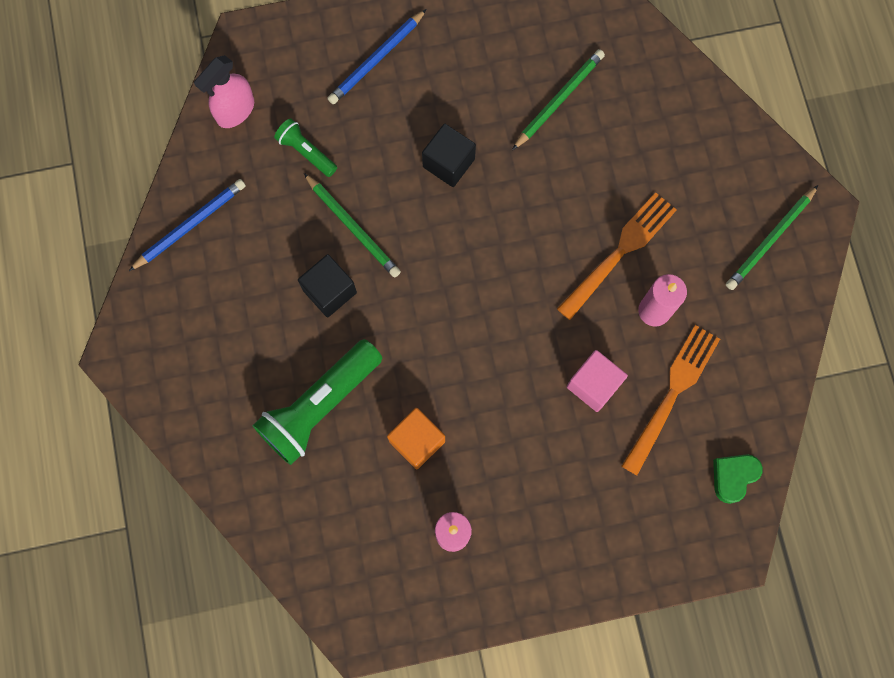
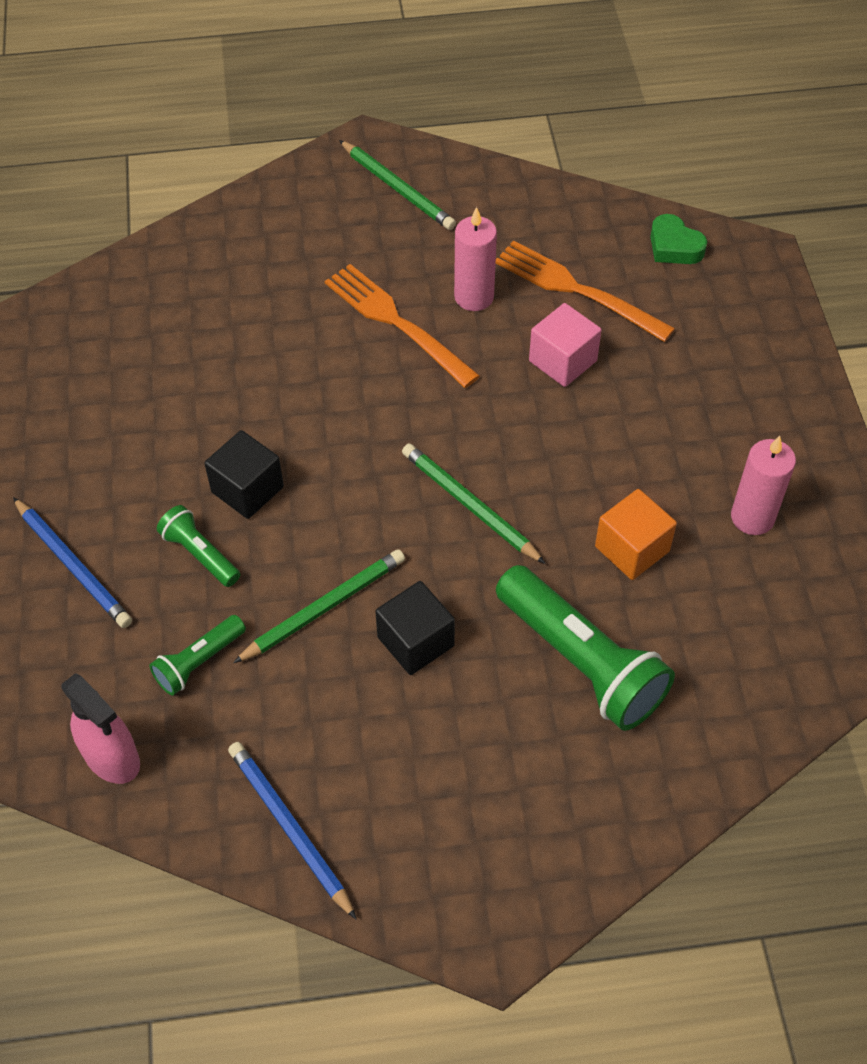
camera: 85 degrees left, 20 degrees down
(391, 139) = (200, 554): none -> green flashlight
(559, 100) = (182, 365): green pencil -> green pencil (470, 505)

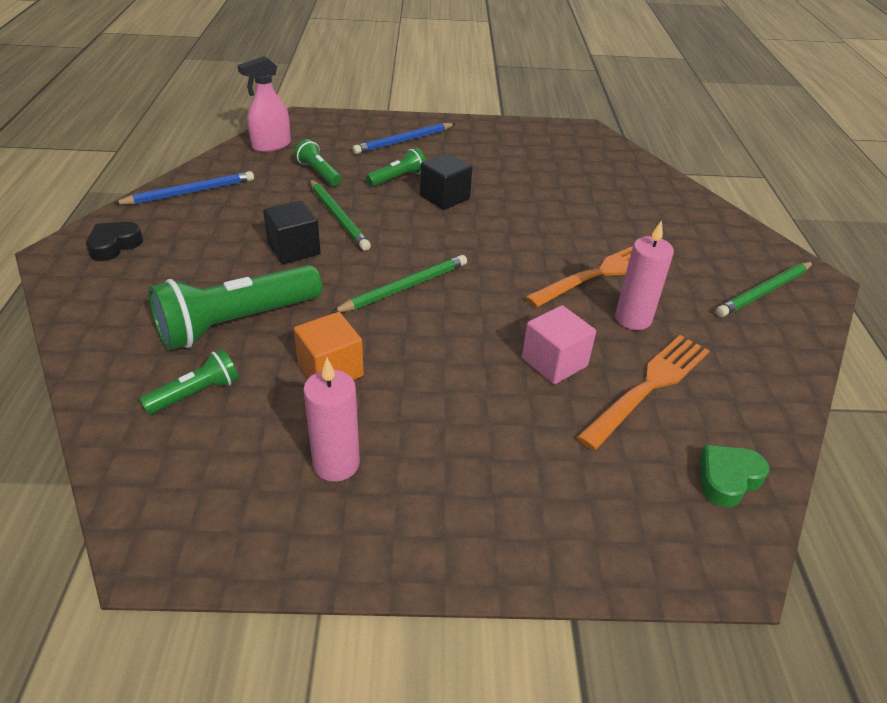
camera: 95 degrees right, 15 degrees down
(456, 873) = (114, 245): none -> black heart
(704, 662) = (196, 393): none -> green flashlight

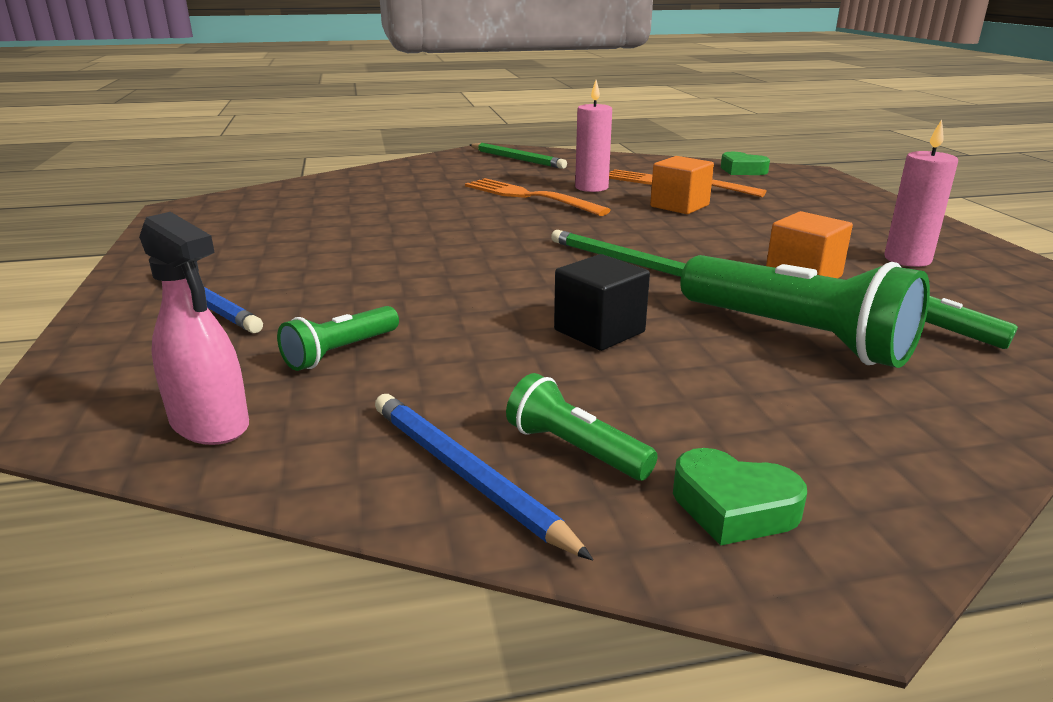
camera: 100 degrees left, 15 degrees down
(114, 245) = (733, 507): black heart -> green heart
(338, 217) = (488, 316): green pencil -> none
(397, 178) = (348, 292): green flashlight -> green flashlight (575, 449)
(444, 197) = (400, 261): black cube -> none
(554, 362) = (679, 206): pink cube -> orange cube

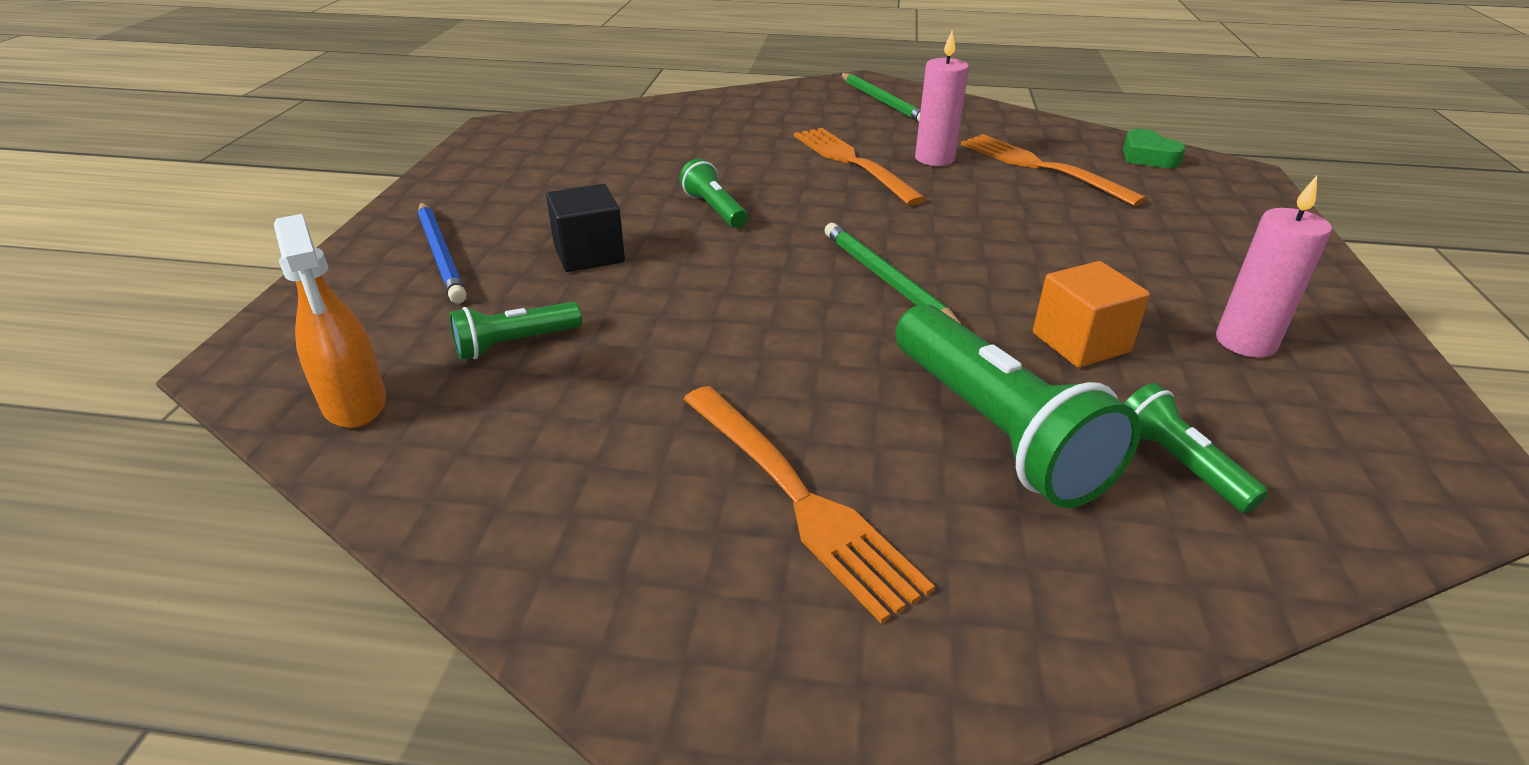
camera: 20 degrees right, 10 degrees up
(210, 424) = (354, 403): pink spray bottle -> orange spray bottle
(467, 475) = (521, 521): blue pencil -> none
(575, 449) = (639, 519): green flashlight -> green flashlight (714, 209)
(599, 331) = (780, 372): black cube -> black cube (589, 254)
(679, 206) = (1018, 204): orange cube -> none
(693, 406) = (798, 497): none -> orange fork
(733, 507) = (735, 635): green heart -> none

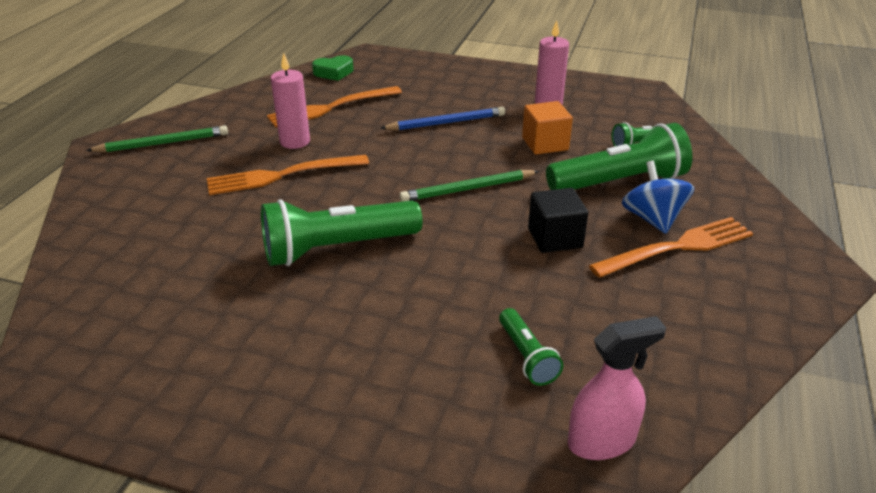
camera: 80 degrees left, 0 degrees up
(354, 403) = (602, 441): orange spray bottle -> pink spray bottle
(440, 255) = (367, 415): blue pencil -> blue pencil (446, 123)
(589, 254) = (395, 318): black cube -> black cube (555, 238)
(714, 209) = (337, 248): green flashlight -> green flashlight, size x1.96
(883, 469) = (652, 219): none -> blue spinning top

